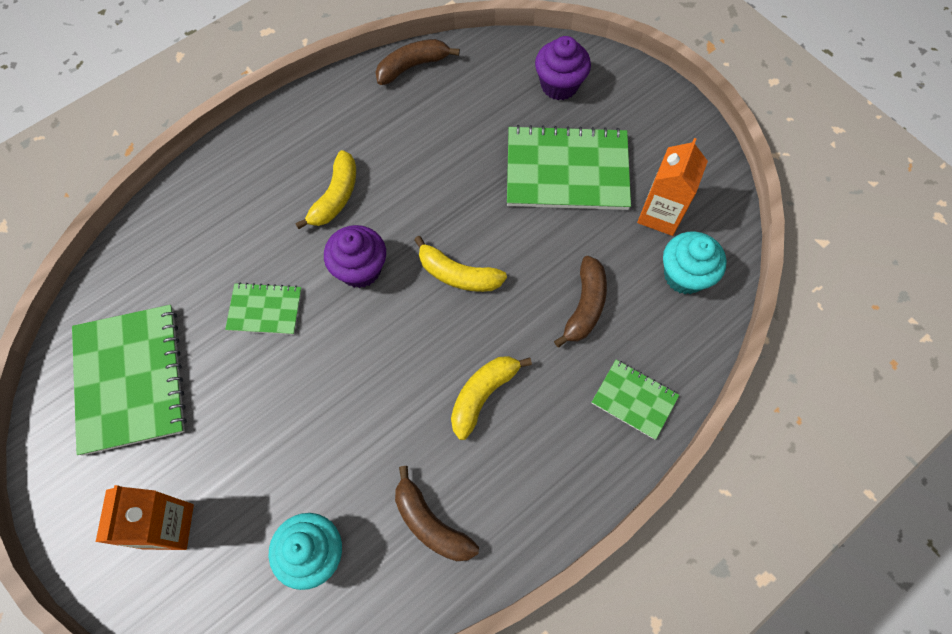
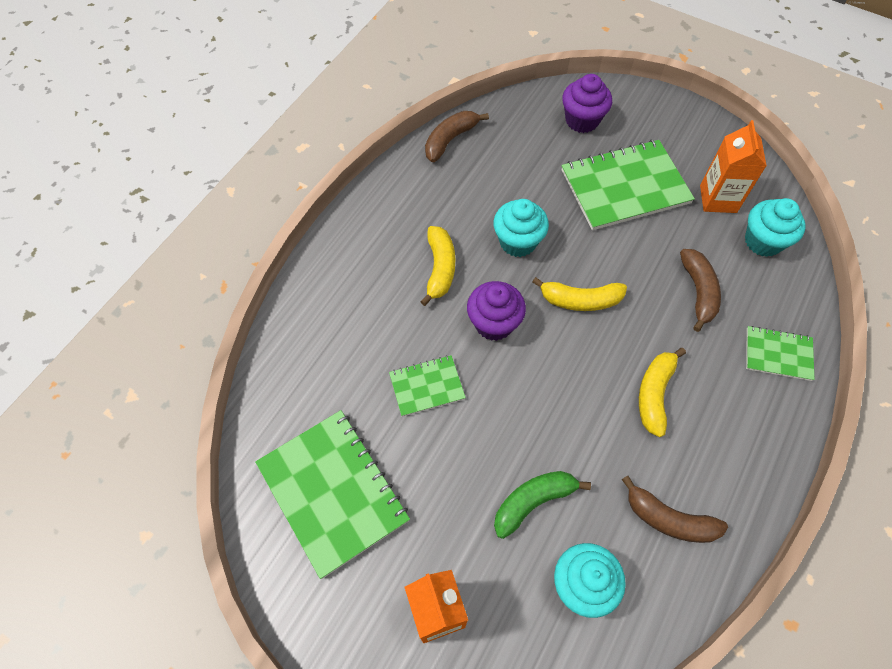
camera: 20 degrees left, 5 degrees down
(308, 457) = (533, 502): none -> green banana
(426, 194) = (518, 242): none -> turquoise cupcake

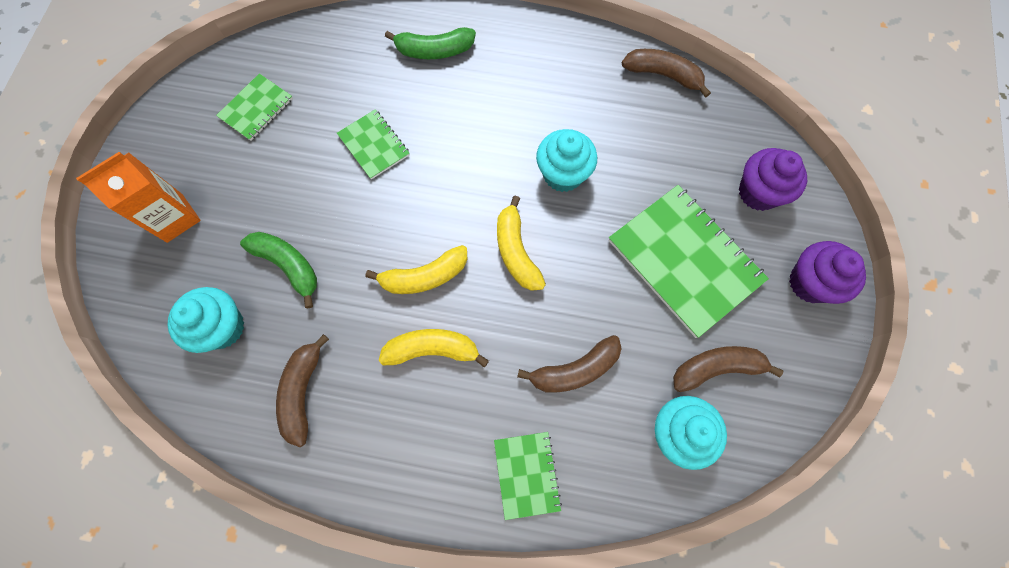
camera: 70 degrees right, 10 degrees up
(332, 492) = (256, 108): green notebook -> green notebook, size x0.52
(341, 302) = (434, 50): none -> green banana
(440, 268) = (502, 116): yellow banana -> yellow banana (424, 276)
(494, 323) = (459, 180): purple cupcake -> purple cupcake (810, 283)
(718, 199) = (716, 368): orange carton -> brown banana

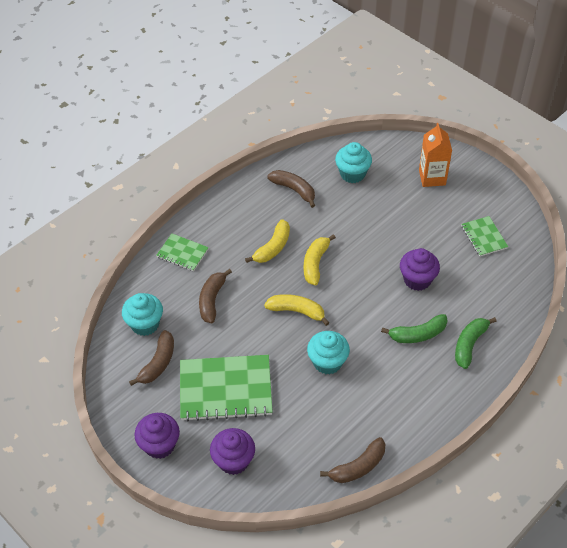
camera: 125 degrees right, 20 degrees down
(288, 266) = (367, 211): green banana -> green banana (417, 334)
(374, 145) = (417, 280): green notebook -> purple cupcake

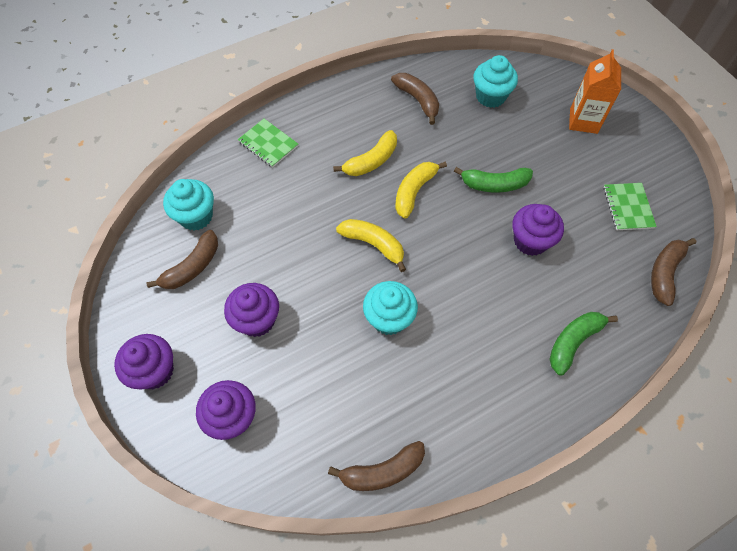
camera: 15 degrees right, 10 degrees up
(212, 300) = (281, 206): brown banana -> brown banana (665, 273)
(225, 389) = (257, 320): green notebook -> purple cupcake
(417, 334) = (511, 311): green banana -> green banana (494, 184)

